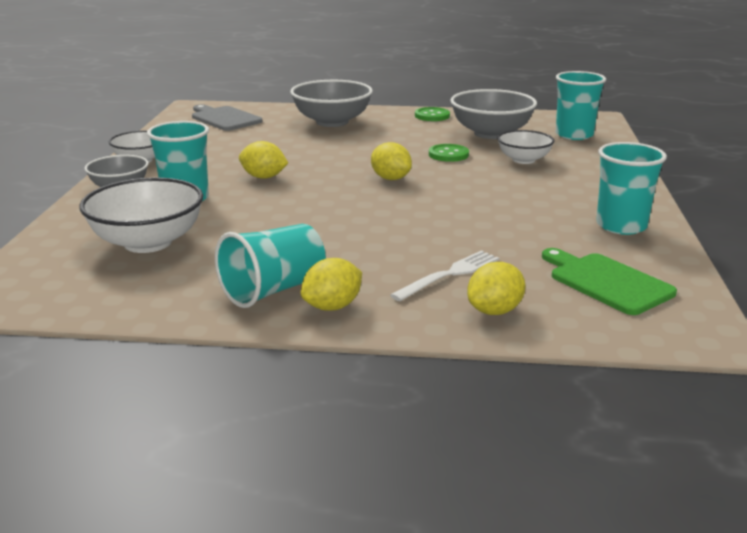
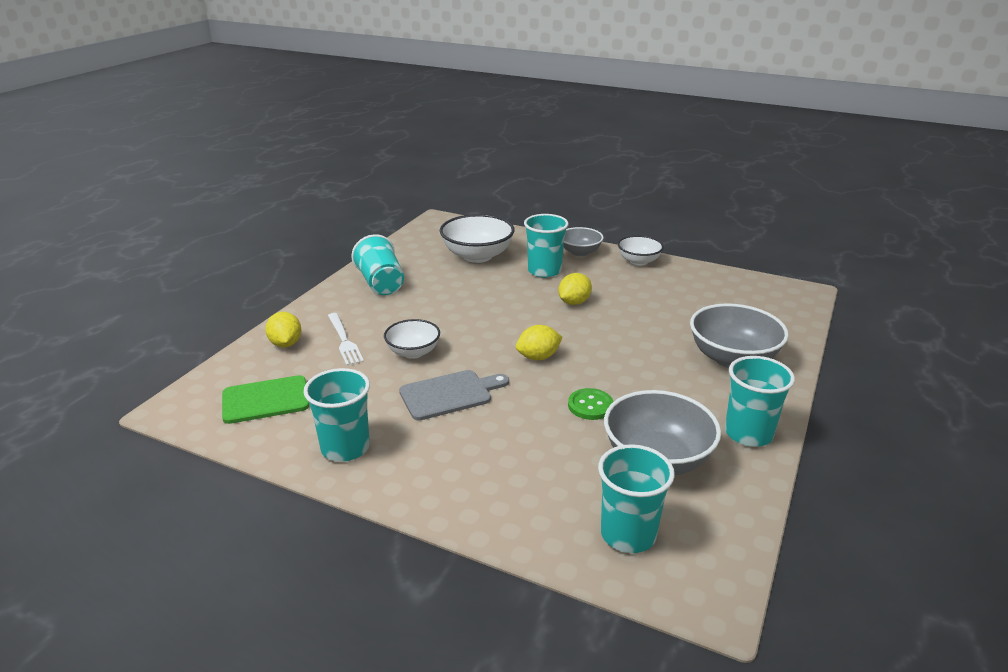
camera: 110 degrees right, 5 degrees up
(224, 118) = (756, 303): grey cutting board -> grey cutting board (449, 394)
(332, 306) = (345, 296): yellow lemon -> none
(432, 116) = (748, 433): green button -> turquoise cup
(523, 160) = (549, 452): white bowl -> white bowl (413, 352)

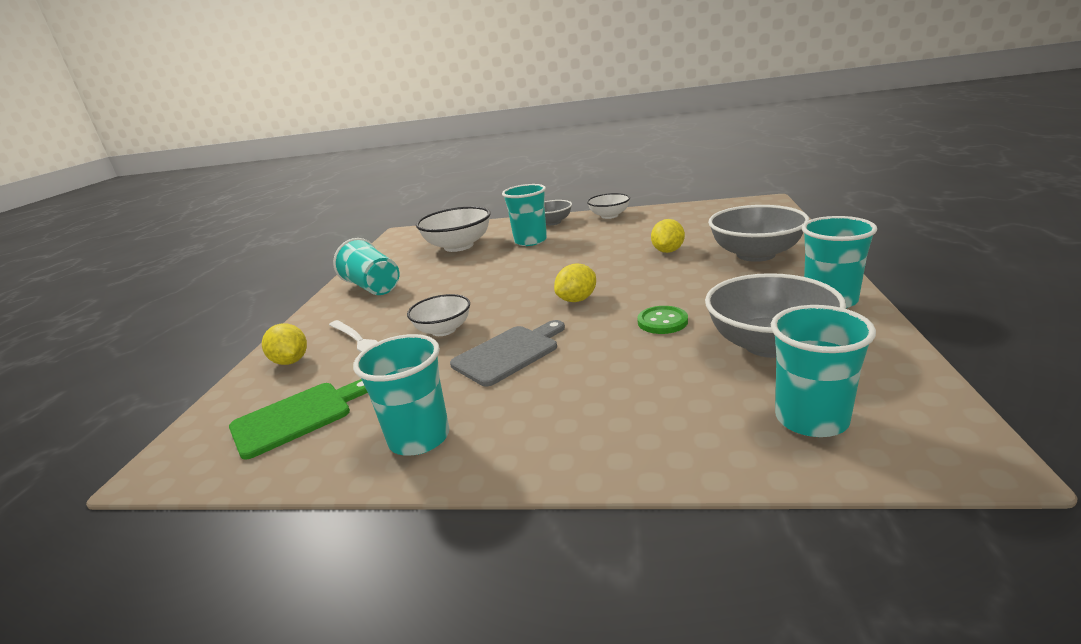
camera: 15 degrees left, 5 degrees down
(574, 302) = (576, 254): yellow lemon -> yellow lemon (668, 251)

